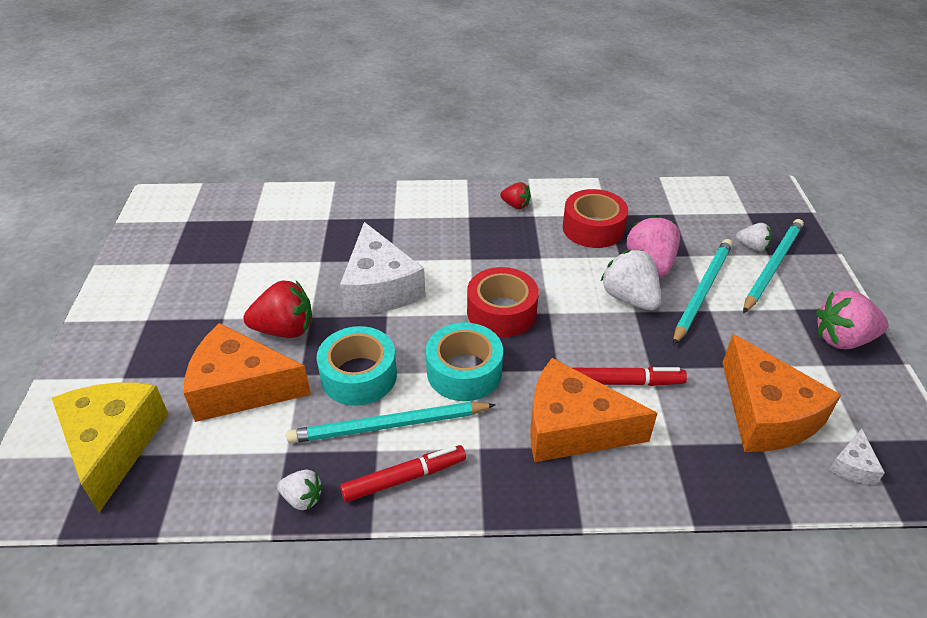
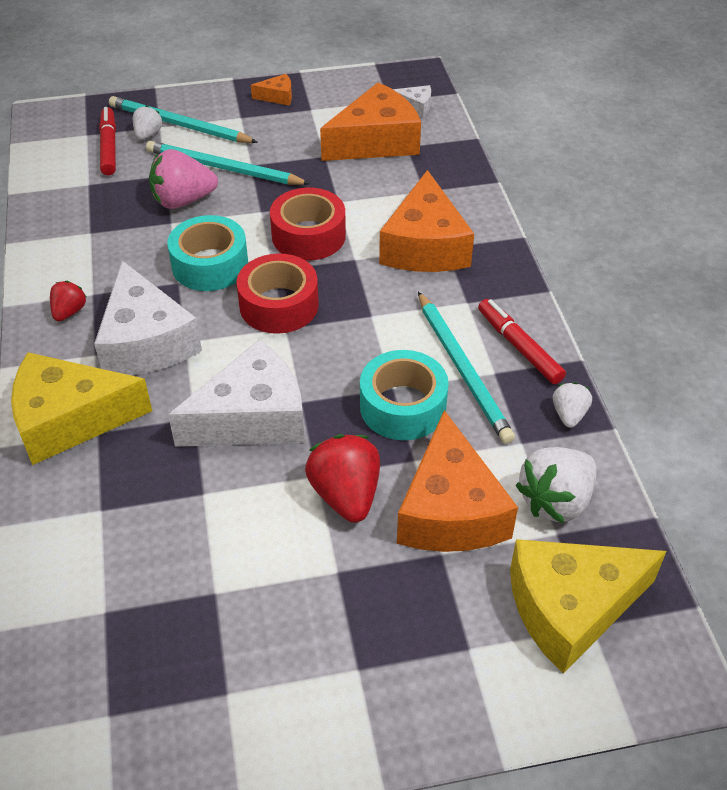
camera: 100 degrees left, 5 degrees up
(409, 206) = (70, 420): none -> yellow cheese
(464, 372) = (375, 323): turquoise tape -> turquoise tape (210, 265)
(475, 239) = (146, 342): none -> white cheese
(593, 228) = (119, 243): red tape -> red tape (308, 236)
(626, 382) = (360, 215): red marker -> red marker (109, 147)
(629, 298) = (241, 214): white strawberry -> white strawberry (555, 501)
(842, 339) = (277, 97): pink strawberry -> orange cheese

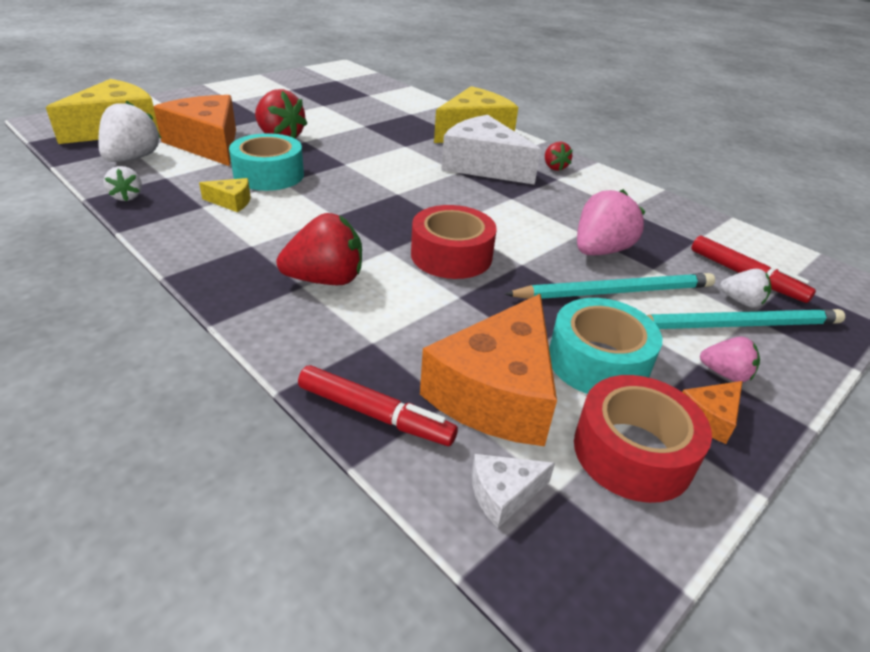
camera: 145 degrees right, 10 degrees down
(148, 134) = (741, 301): white strawberry -> white strawberry turned 45 degrees counterclockwise
(210, 265) = (504, 213): turquoise tape -> turquoise tape (598, 362)
(235, 108) = (725, 374): none -> pink strawberry
(252, 417) = (369, 151): white cheese -> none
(279, 305) = (417, 203): red tape -> red tape (632, 452)
(425, 246) = (326, 280): orange cheese -> red strawberry
(463, 369) = (231, 202): turquoise pencil -> yellow cheese
(519, 347) = (184, 225): red marker -> red marker (375, 414)

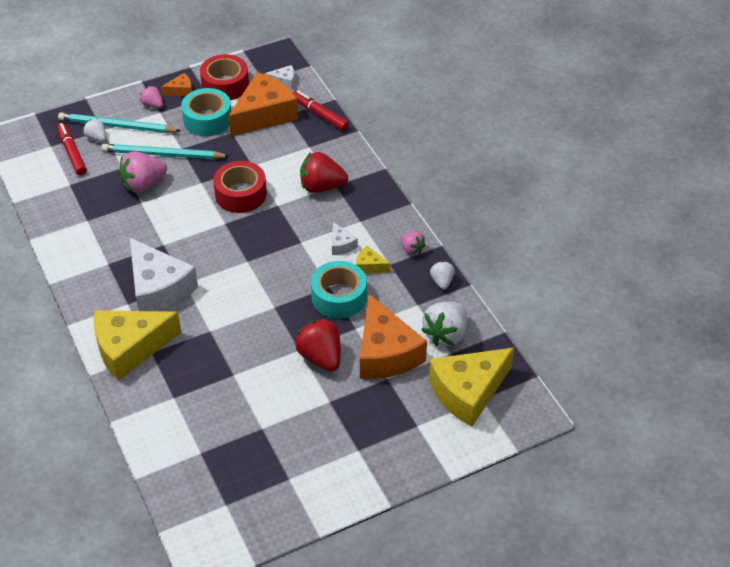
camera: 160 degrees left, 10 degrees up
(168, 222) = (411, 249): none -> pink strawberry
(276, 217) = (341, 245): none -> white cheese
(554, 167) = (98, 279): red strawberry -> none

